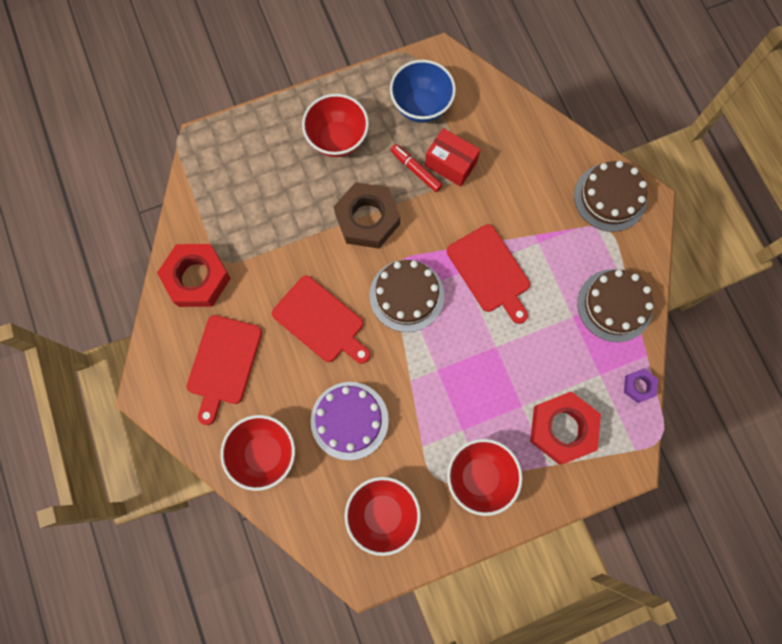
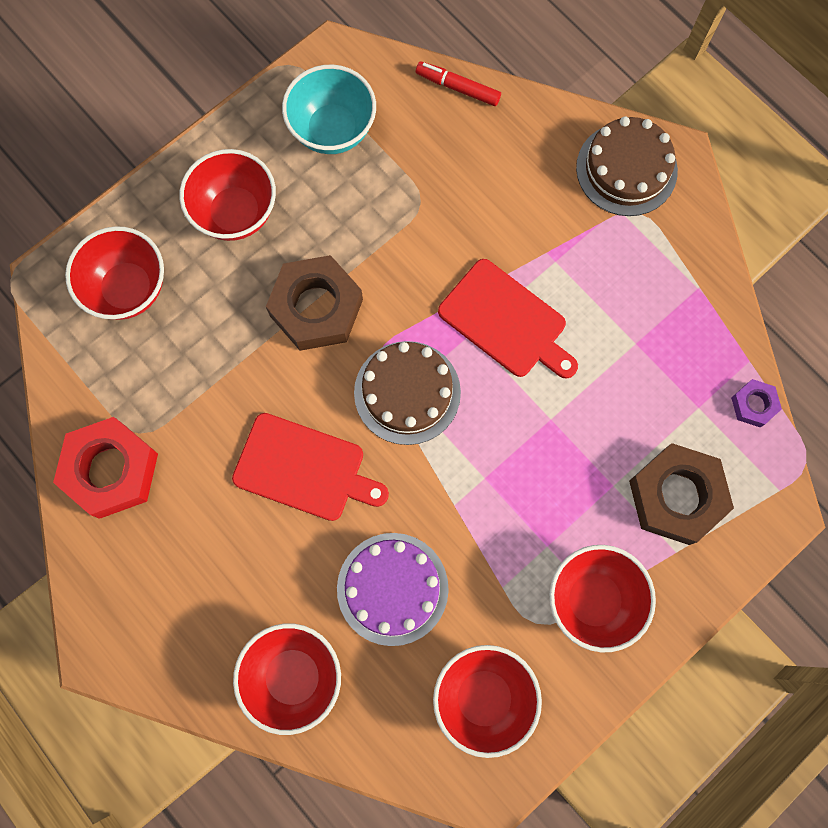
camera: 20 degrees left, 0 degrees up
(223, 364) = (192, 574): red cutting board -> none
(250, 165) = (128, 289): none -> red bowl
(416, 170) = (357, 219): red marker -> red marker (458, 87)
(421, 106) = (332, 130): blue bowl -> turquoise bowl
(450, 164) = (401, 195): red box -> none
(562, 428) = (676, 496): red nut -> brown nut
(614, 305) = (684, 309): brown cake -> none

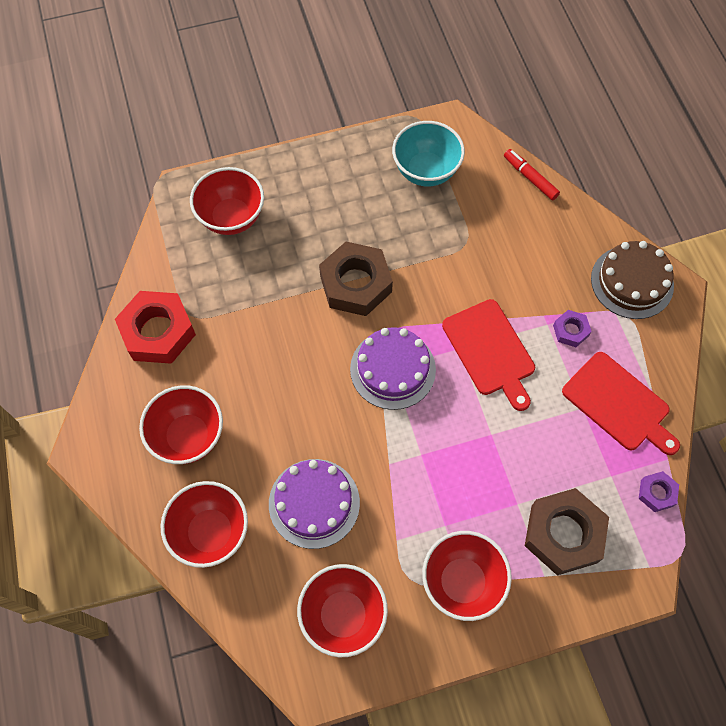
camera: 25 degrees right, 10 degrees down
(235, 213) = (330, 198): red bowl -> red bowl (188, 437)
(304, 468) = (292, 390): red cutting board -> red cutting board (619, 404)
(407, 392) = (392, 369): brown cake -> purple cake
(584, 257) = (570, 331): none -> purple nut

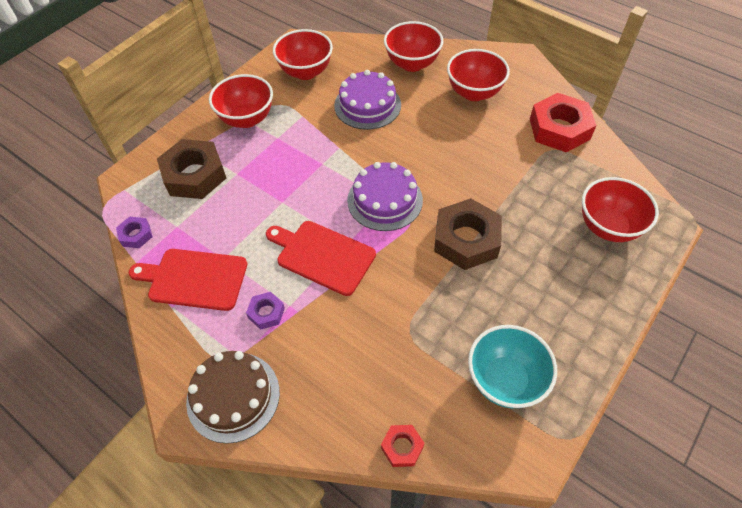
camera: 145 degrees right, 10 degrees down
(530, 178) = (402, 447): red marker -> red nut

